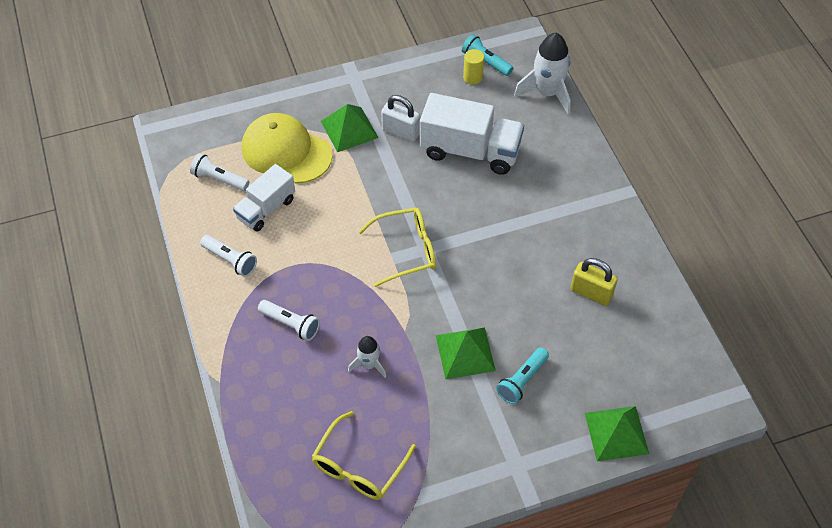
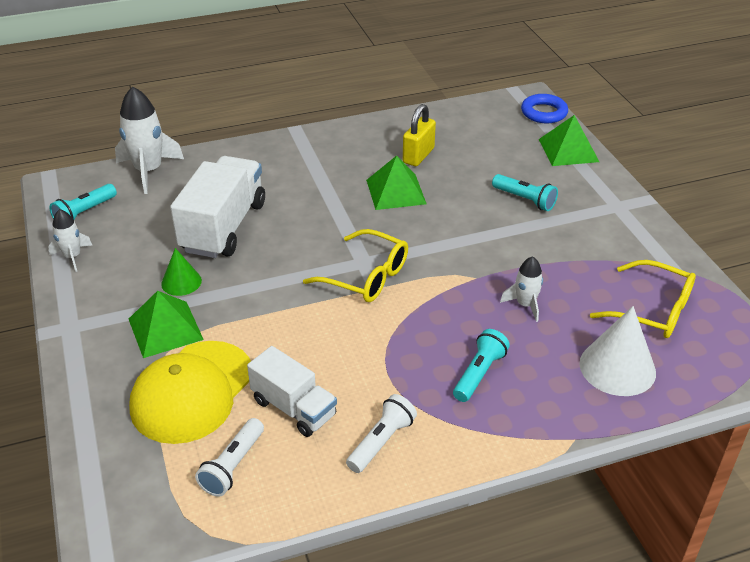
camera: 90 degrees left, 15 degrees down
(290, 324) = (479, 374): white flashlight -> turquoise flashlight
(290, 424) = (617, 367): none -> white cone
(401, 132) = (181, 282): white padlock -> green cone
(406, 250) = (366, 277): yellow glasses -> yellow glasses turned 135 degrees clockwise
(431, 65) = (72, 256): none -> white rocket
(465, 353) = (498, 235): green pyramid -> green pyramid (396, 191)
(473, 77) = (106, 223): yellow cylinder -> none
(692, 418) = (544, 113): none -> blue ring

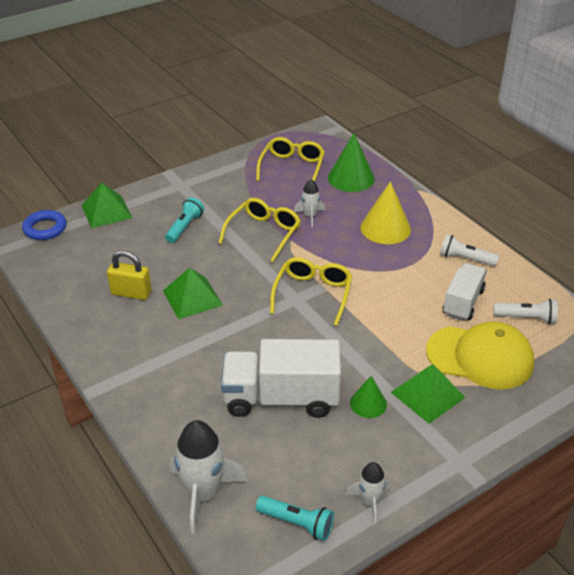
camera: 105 degrees left, 0 degrees up
(479, 374) = (385, 228): turquoise flashlight -> yellow cone
(497, 258) = (264, 233): none -> yellow glasses
(617, 367) = (351, 178): white cone -> green cone

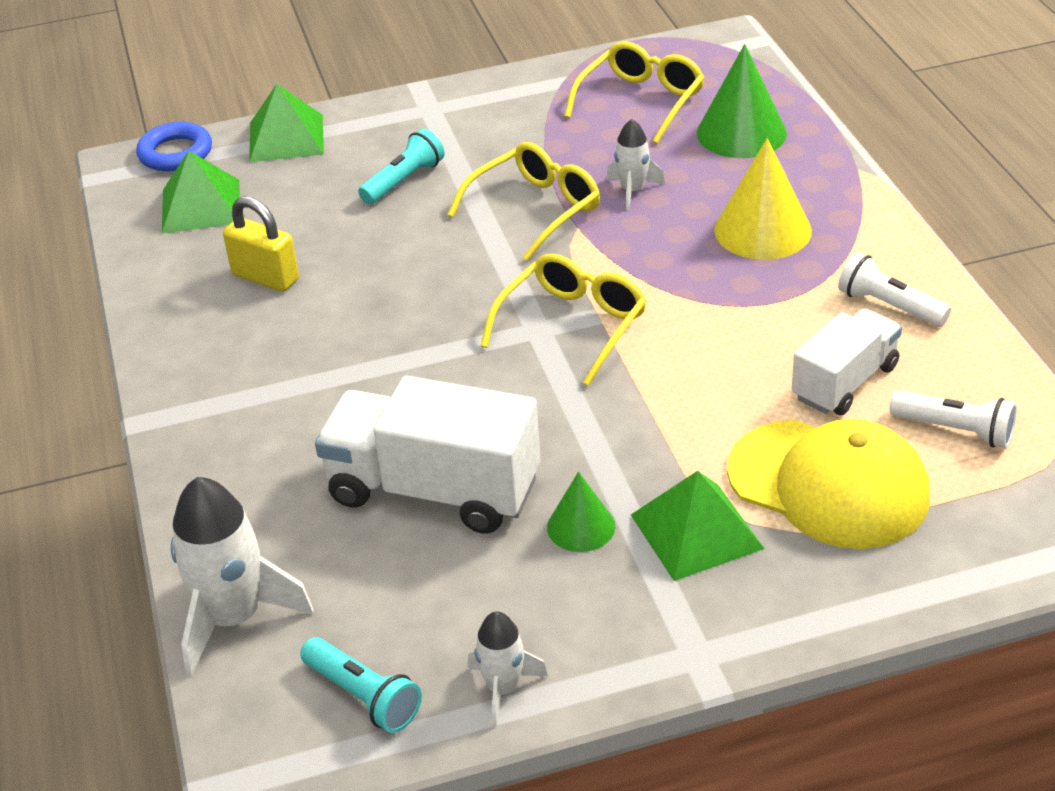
camera: 20 degrees right, 0 degrees up
(192, 297) = (362, 300): green pyramid -> green pyramid (201, 206)

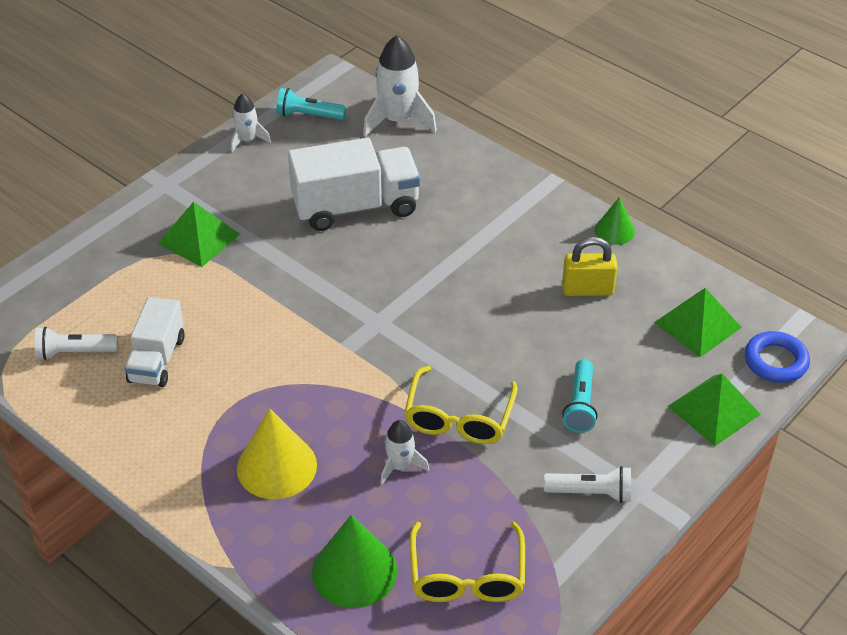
camera: 145 degrees right, 5 degrees up
(572, 325) = (357, 333): yellow glasses -> none
(581, 526) = (262, 218): green cone -> green cone (614, 230)
(828, 484) = (138, 290): yellow cap -> none
(889, 306) = (151, 432): white flashlight -> white flashlight (591, 493)

